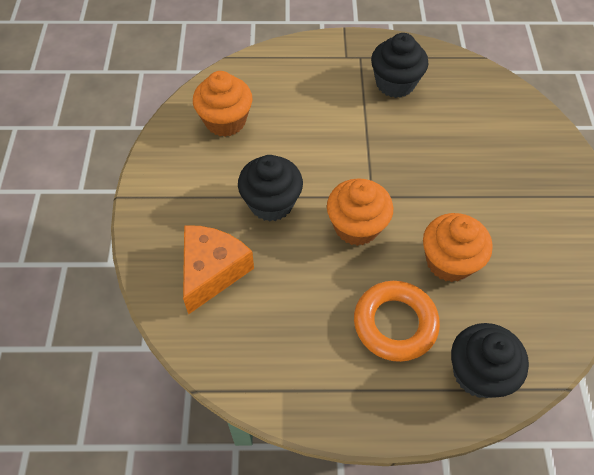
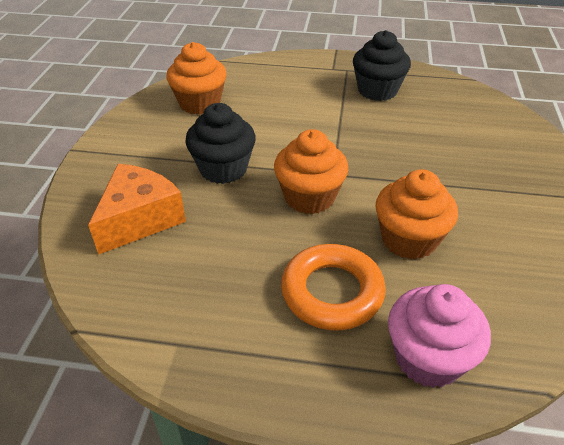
camera: 10 degrees right, 15 degrees down
(478, 373) = (428, 358): black cupcake -> pink cupcake

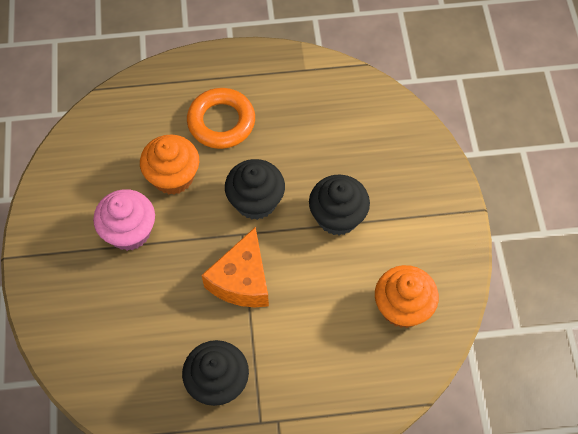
camera: 165 degrees right, 20 degrees up
(140, 219) = (377, 149): orange cheese -> orange cheese (242, 280)
(309, 197) = (255, 201): orange cupcake -> black cupcake
(428, 358) = (158, 93): pink cupcake -> pink cupcake (129, 231)

